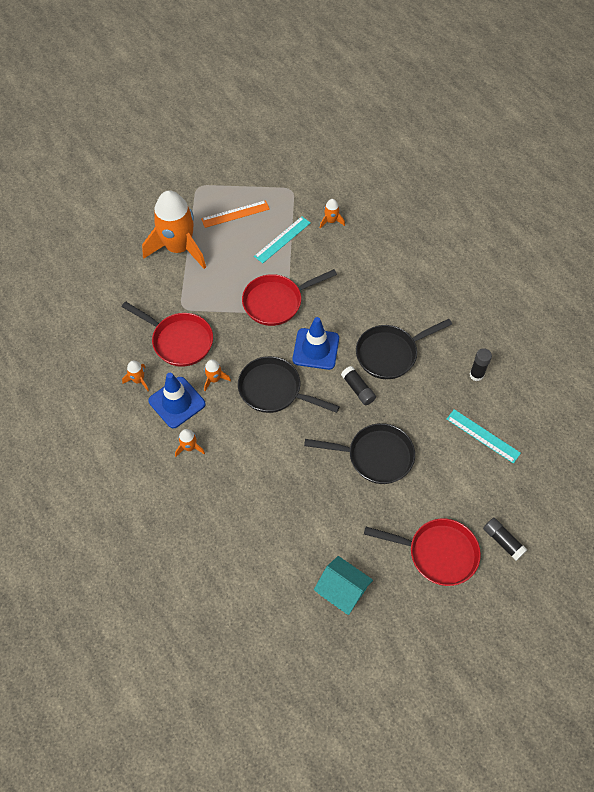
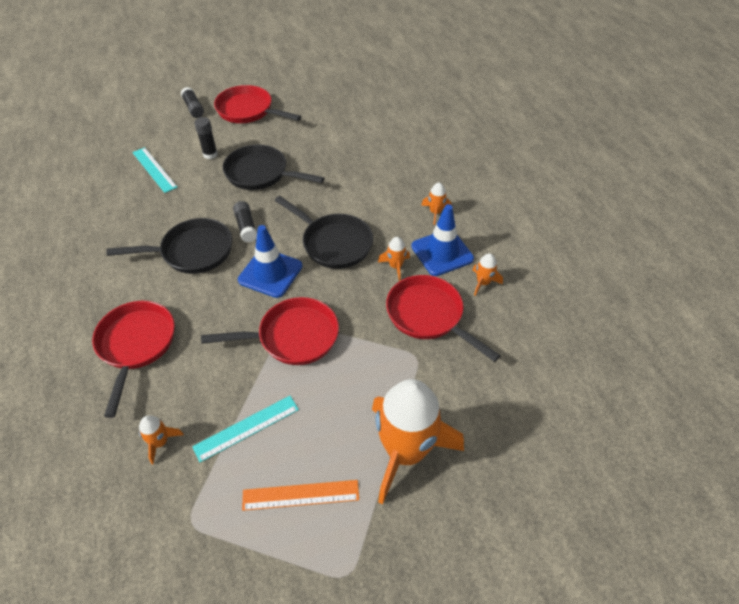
camera: 165 degrees left, 10 degrees down
(342, 590) = (333, 105): turquoise house -> none
(384, 271) = (136, 345): none -> red pan
(476, 375) = (119, 215): black glue stick -> black glue stick (210, 154)

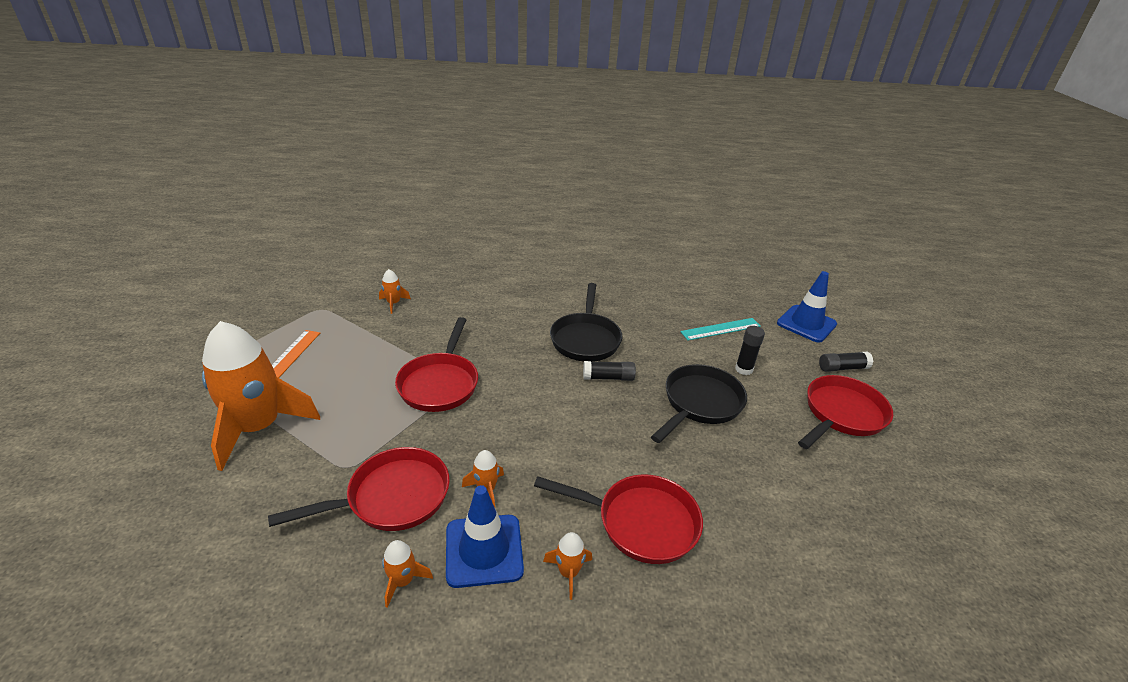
camera: 105 degrees right, 15 degrees down
(136, 345) = (491, 301): red pan -> red pan (640, 522)
(246, 428) = (369, 342): turquoise ruler -> none
(270, 273) = (531, 383): blue traffic cone -> blue traffic cone (806, 324)
(333, 243) = (553, 441): black pan -> none

